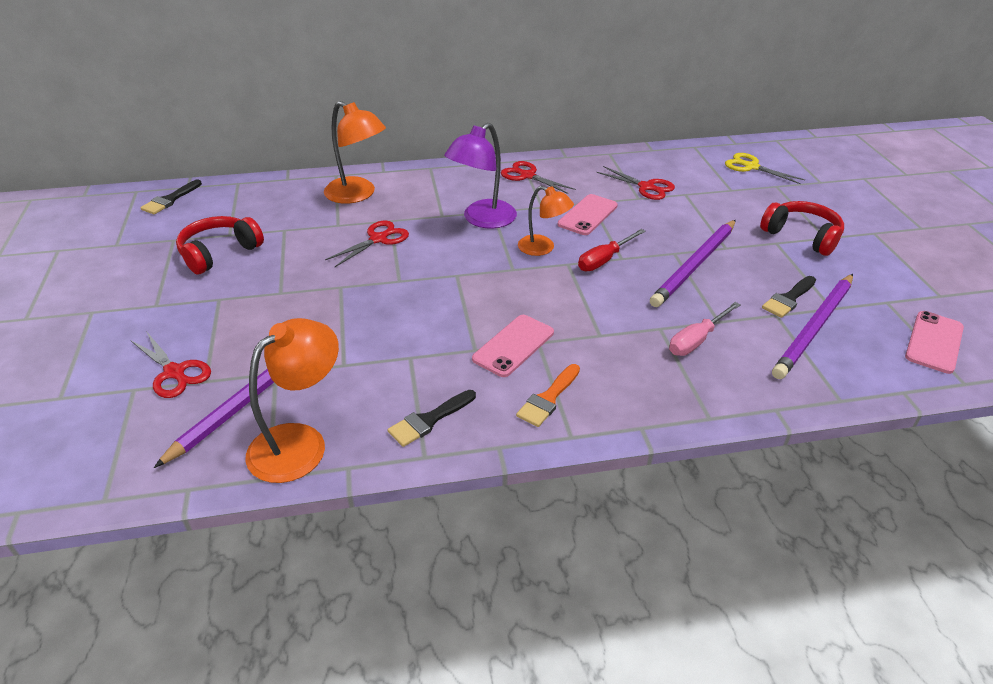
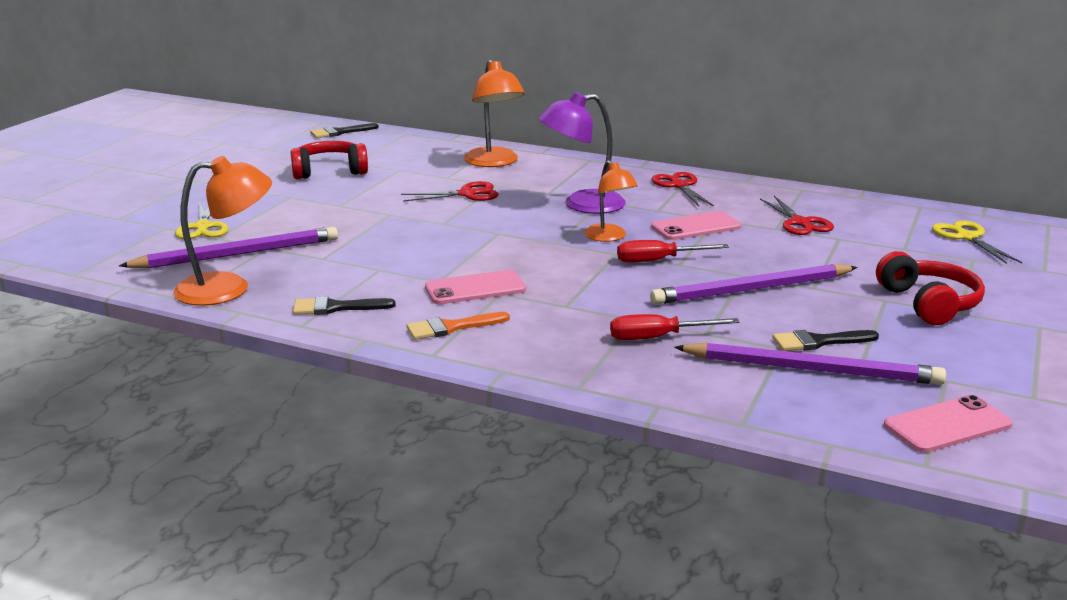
camera: 35 degrees right, 15 degrees down
(175, 373) = (203, 227): red scissors -> yellow scissors
(696, 340) = (658, 337): pink screwdriver -> red screwdriver
(815, 327) = (811, 369): purple pencil -> purple pencil turned 150 degrees counterclockwise

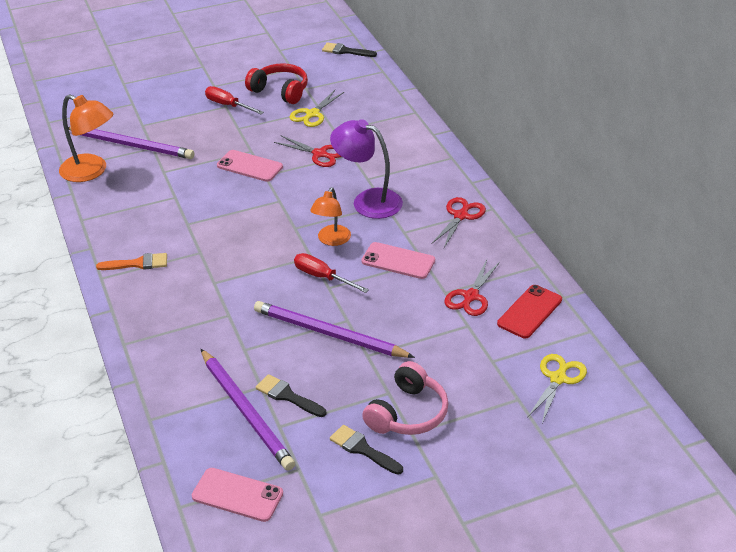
camera: 45 degrees right, 15 degrees up
(203, 227) = (148, 112): yellow scissors -> yellow scissors (312, 114)
(336, 307) = (113, 216): black brush -> black brush (363, 449)
(451, 327) = (138, 263): orange brush -> orange brush turned 150 degrees clockwise
(475, 288) = (194, 241): pink phone -> pink phone (249, 166)
(494, 162) = (386, 130): orange lamp -> none
(658, 337) = (215, 336): red screwdriver -> red screwdriver (228, 105)
(859, 213) = (529, 312): none -> red phone
(929, 303) = (408, 413): red headphones -> pink headphones

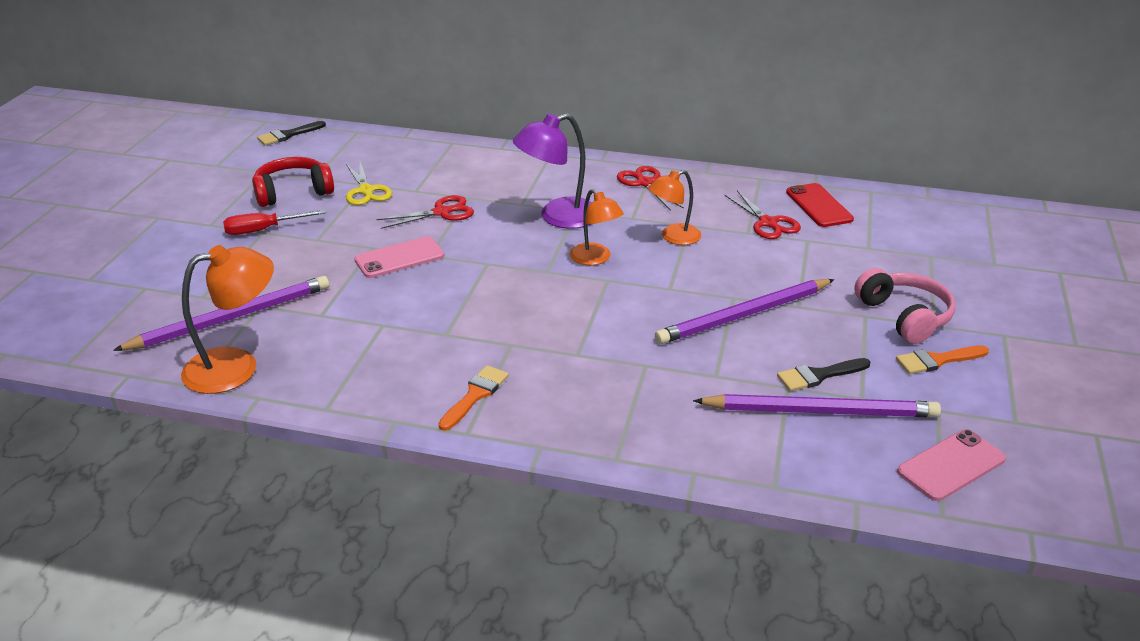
camera: 55 degrees left, 5 degrees down
(322, 277) = (649, 286): red screwdriver -> none
(363, 449) = (937, 360): black brush -> orange brush
(398, 261) = (673, 237): pink phone -> orange lamp
(558, 378) = (920, 228): yellow scissors -> none

